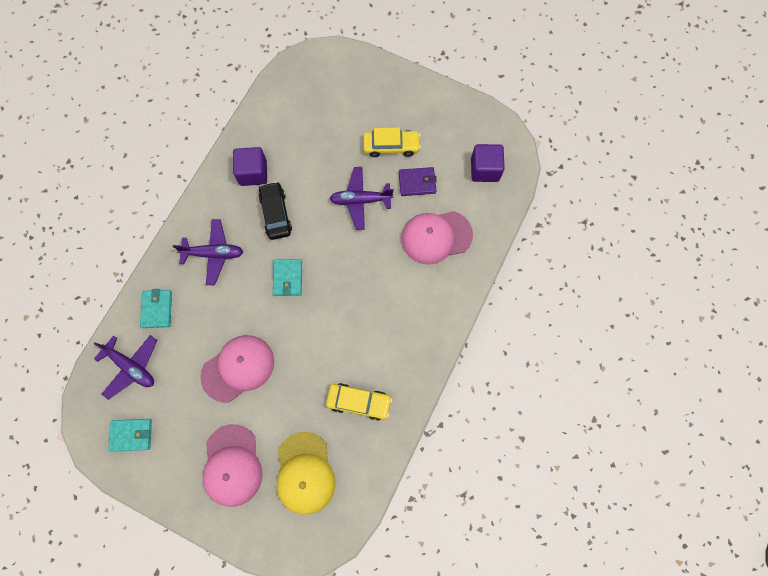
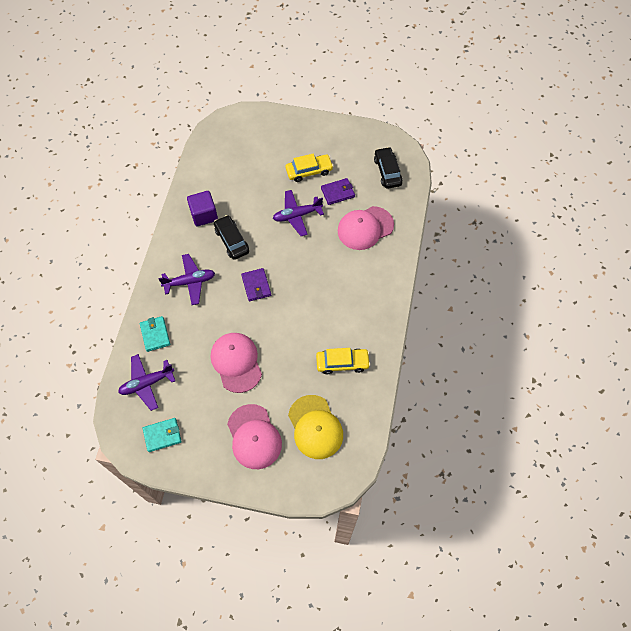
camera: 15 degrees left, 10 degrees down
(131, 367) = (147, 383): purple plane -> purple plane turned 135 degrees clockwise
(238, 368) = (236, 362): pink cap -> pink cap turned 60 degrees counterclockwise
(288, 278) = (256, 286): turquoise wallet -> purple wallet
(484, 169) = (387, 171): purple cube -> black car

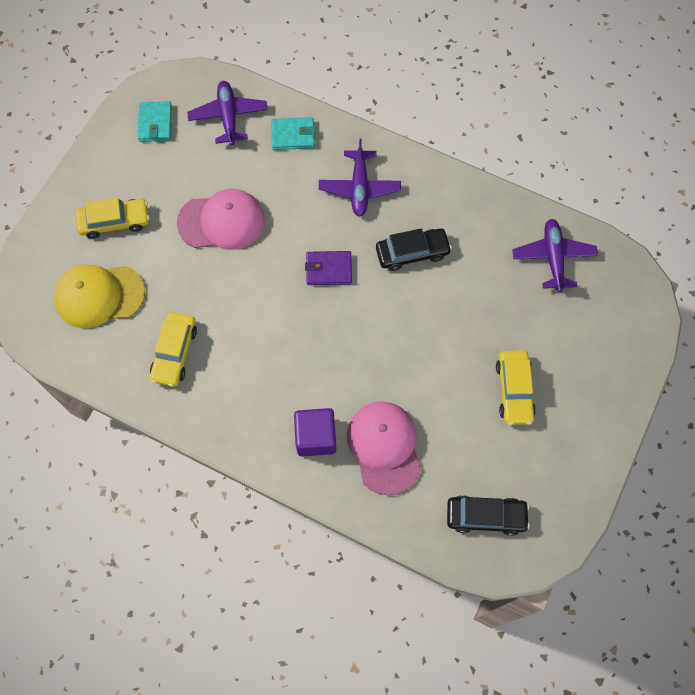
camera: 105 degrees right, 5 degrees up
(204, 215) = (466, 224): purple cube -> purple cube (316, 437)
(254, 437) = (114, 222): pink cap -> yellow car
(297, 215) = (433, 352): purple plane -> purple plane (553, 257)
(337, 193) = (461, 424): purple wallet -> none

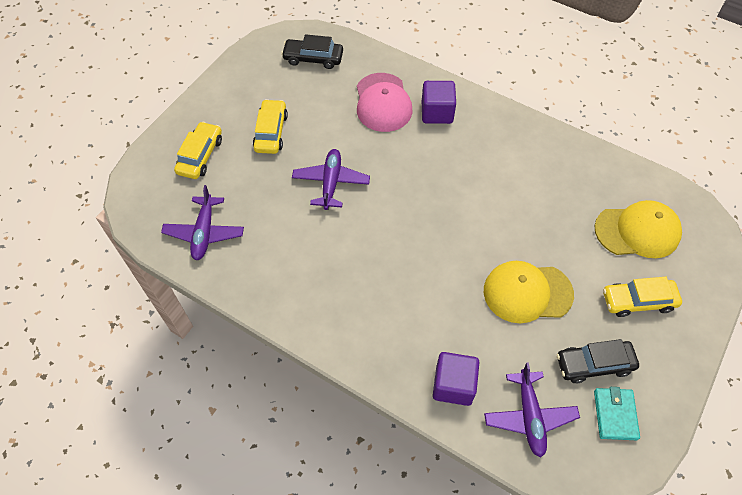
camera: 175 degrees left, 10 degrees down
(174, 352) = (559, 179): yellow car -> yellow car (200, 156)
(221, 221) = (527, 292): pink cap -> yellow cap
(293, 135) = (453, 385): turquoise wallet -> purple cube
(329, 269) = (420, 238): purple wallet -> none
(359, 188) = (383, 317): purple plane -> purple plane (331, 183)
(412, 252) = (338, 247): black car -> black car (594, 364)

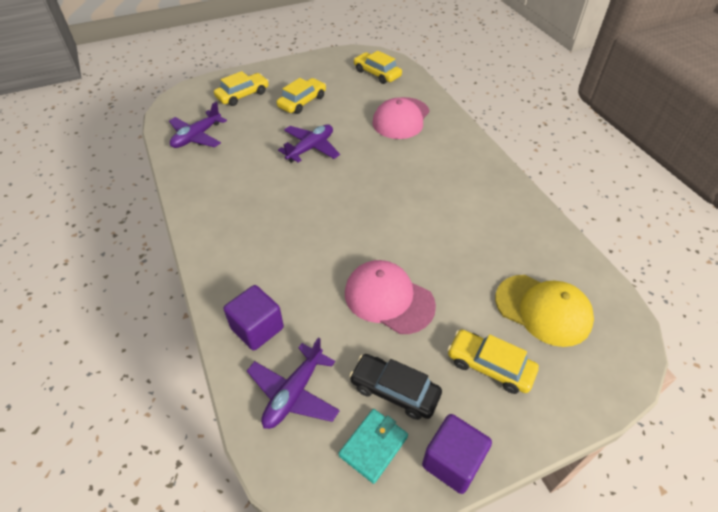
camera: 35 degrees right, 10 degrees down
(313, 58) = (377, 73): black car -> yellow car
(437, 112) = (437, 142): purple cube -> purple cube (452, 461)
(527, 292) = (388, 298): yellow cap -> pink cap

